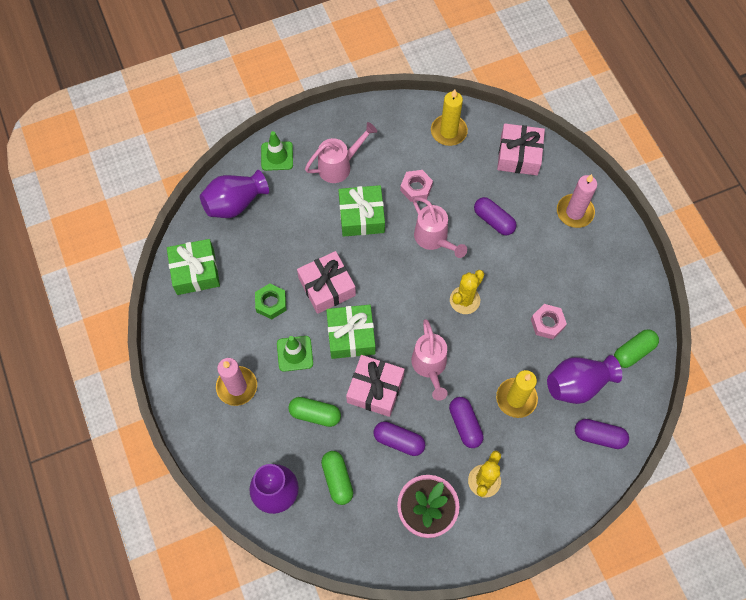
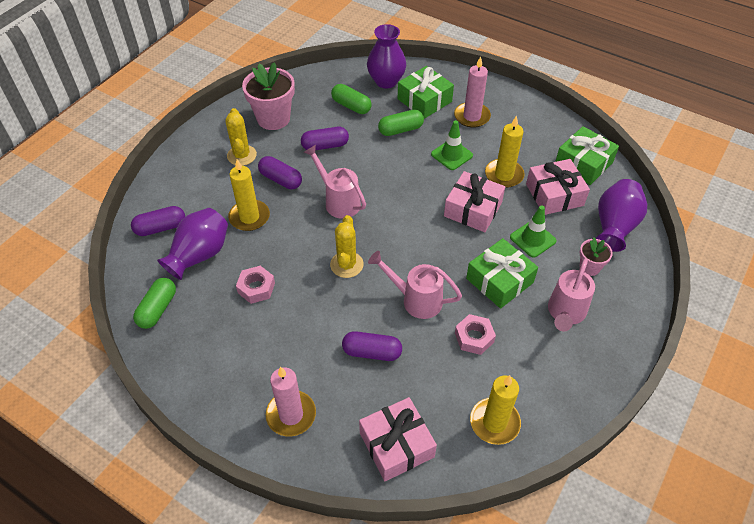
camera: 145 degrees right, 15 degrees down
(271, 303) = (504, 175): green nut -> yellow candle
(277, 156) = (628, 287): green traffic cone -> green traffic cone (532, 239)
(288, 185) = (589, 267): none -> pink flower pot
(351, 335) = (420, 188): green gift -> green gift (424, 100)
(375, 389) = (370, 165): pink gift -> pink gift (554, 195)

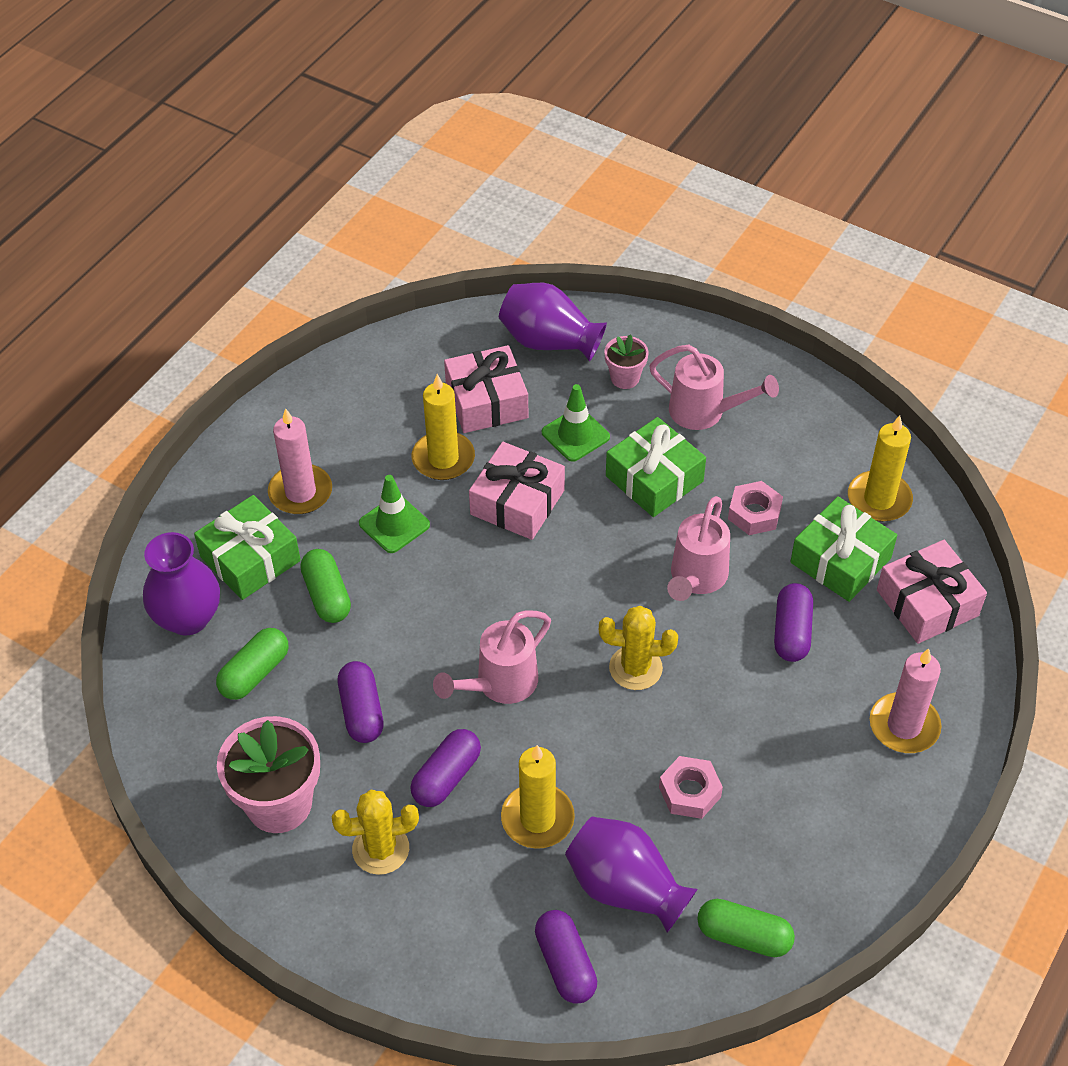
camera: 90 degrees left, 0 degrees up
(583, 163) = (421, 360): green gift -> green gift (840, 560)

